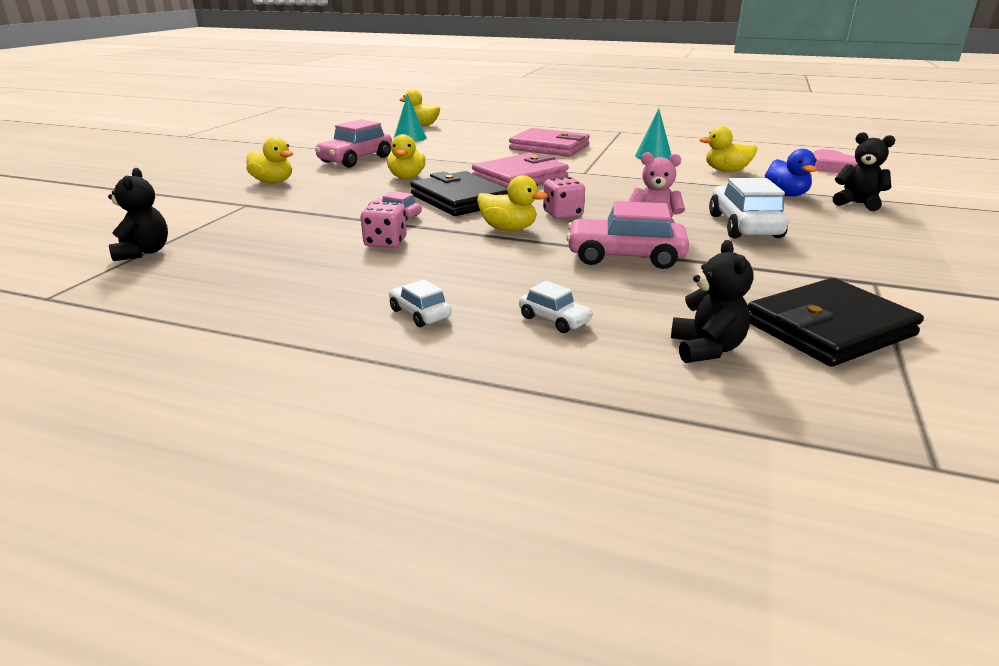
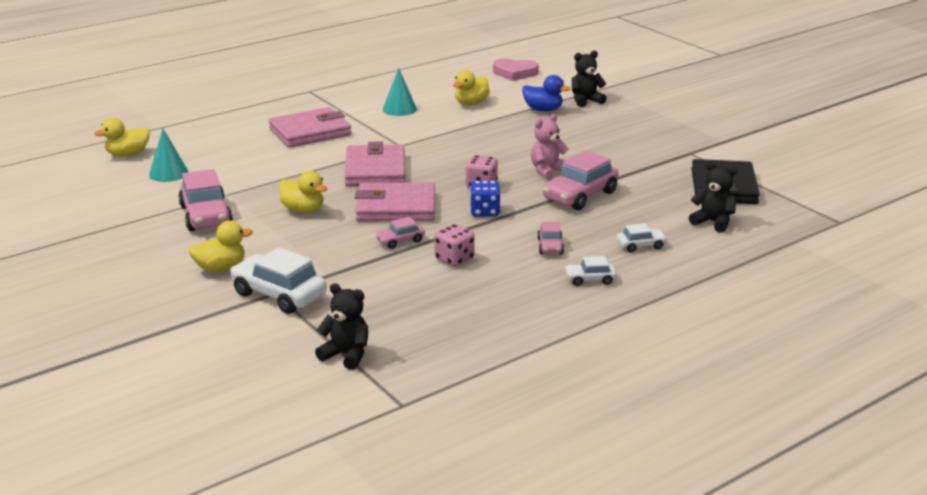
camera: 55 degrees left, 0 degrees up
(460, 199) = (396, 207): black wallet -> pink wallet
(475, 274) = (550, 246): none -> pink car
(508, 229) = (485, 212): yellow duck -> blue dice
(744, 226) = (577, 145): white car -> white car (279, 295)

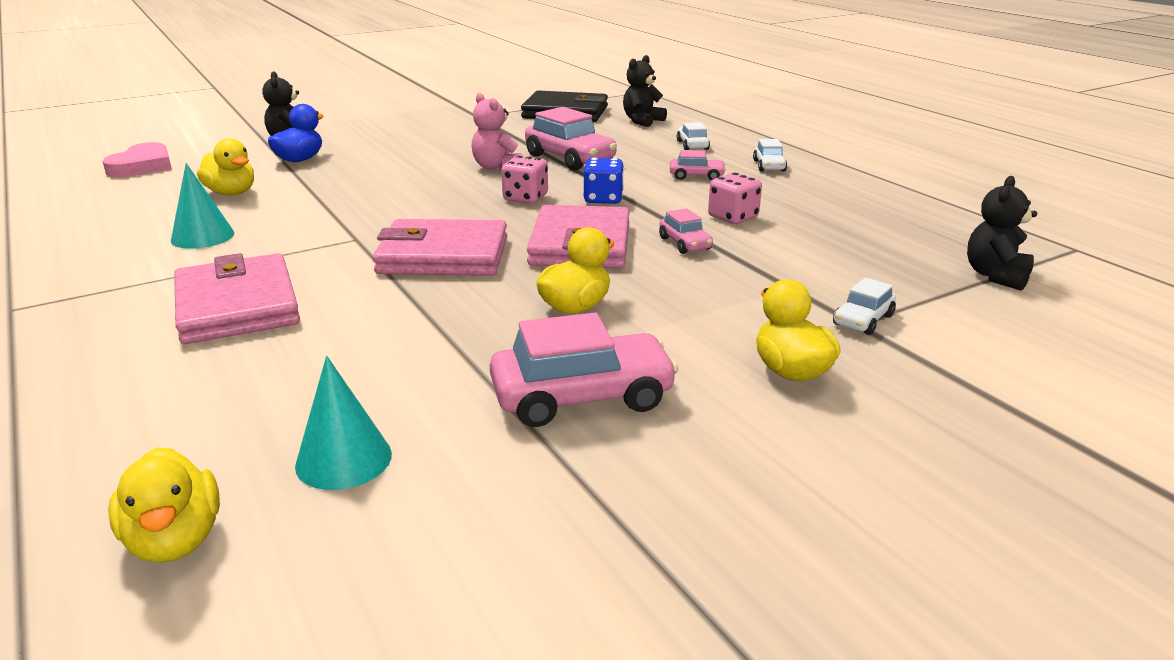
camera: 85 degrees left, 0 degrees up
(279, 295) = (863, 320): white car -> white car, size x0.52

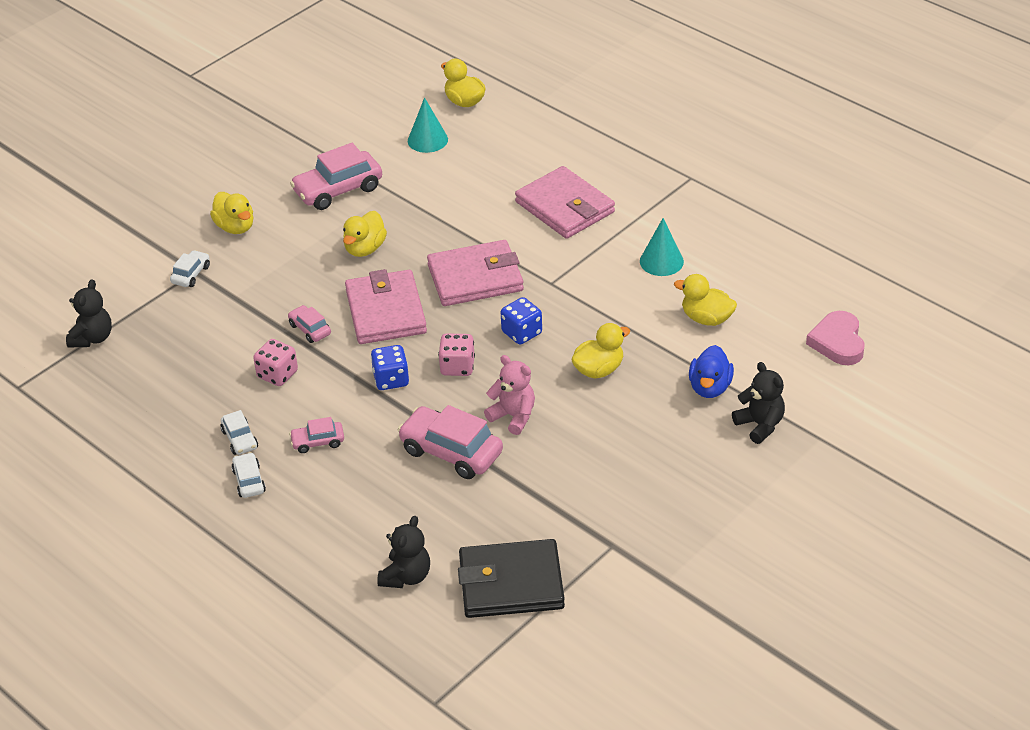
camera: 165 degrees right, 15 degrees up
(385, 179) = (598, 370): none -> yellow duck
(434, 209) = (521, 333): none -> blue dice
(692, 145) = (333, 515): white car -> white car (240, 439)

